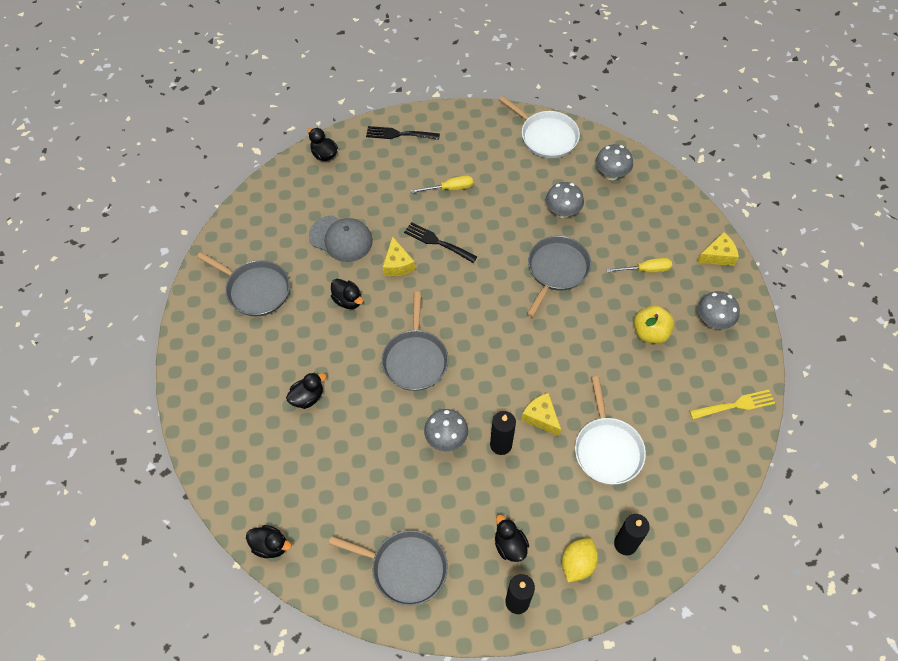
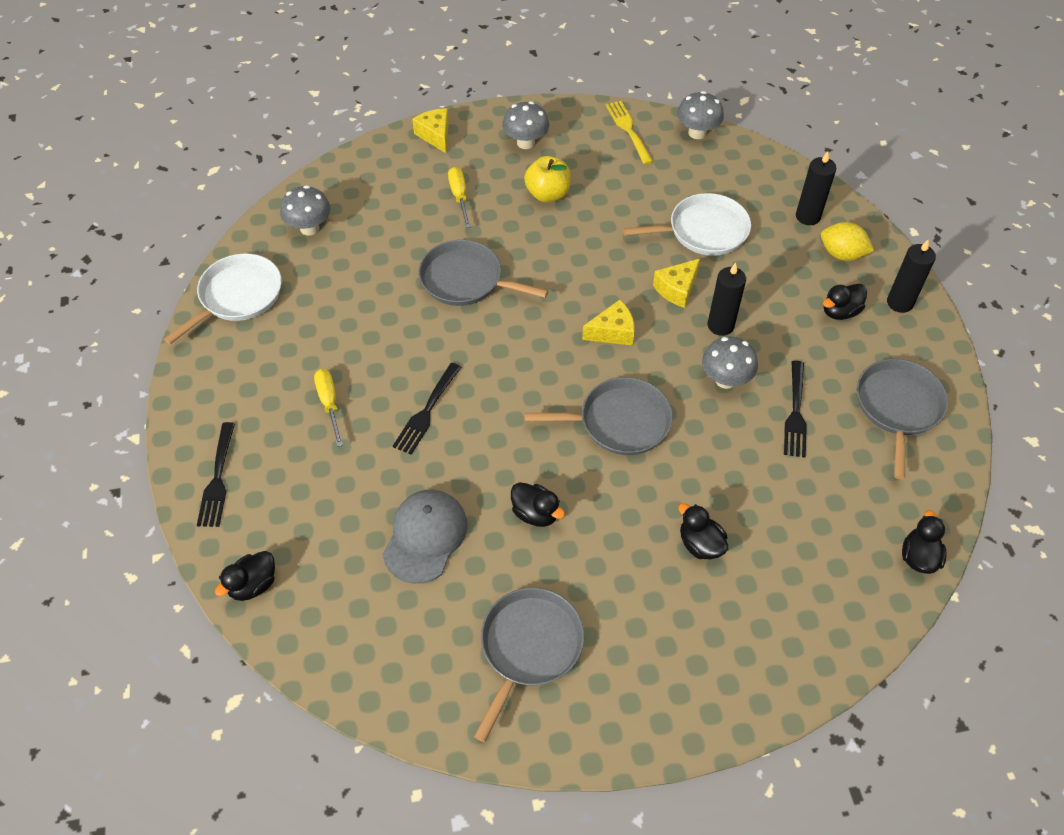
camera: 95 degrees left, 5 degrees down
(348, 300) = (535, 513): black duck -> black duck turned 90 degrees clockwise
(397, 264) = (468, 457): yellow cheese -> yellow cheese (612, 332)
(409, 485) = (795, 413): none -> black fork
(562, 212) = (372, 276): grey mushroom -> grey mushroom (697, 133)

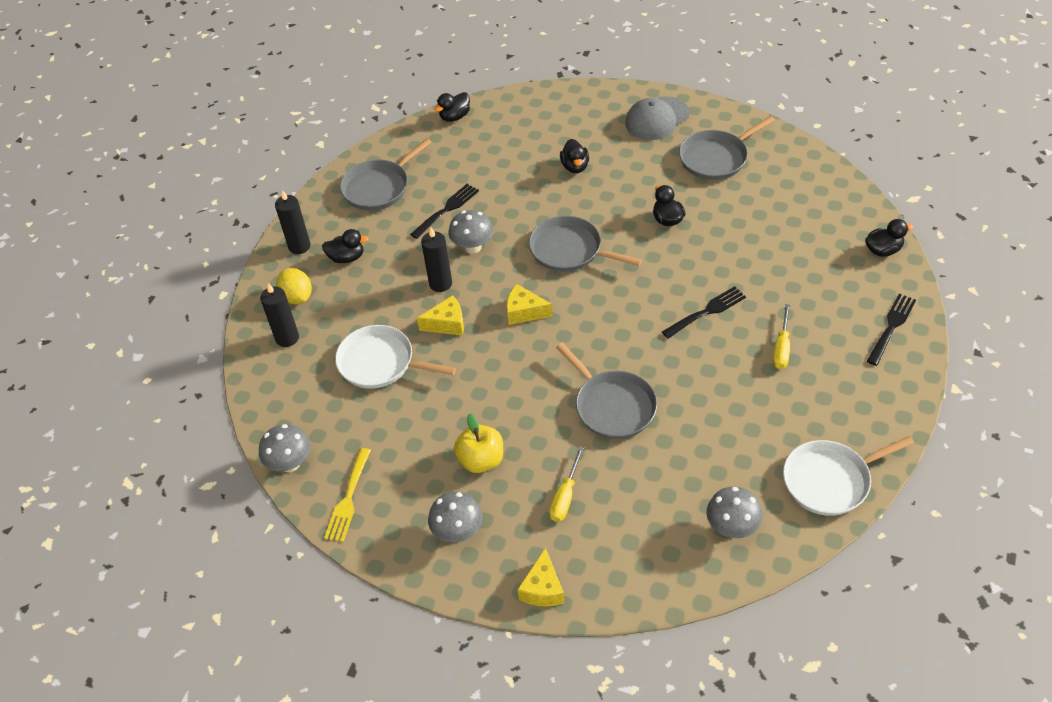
camera: 145 degrees left, 5 degrees down
(425, 537) = (750, 234): grey cap -> grey cap (657, 119)

